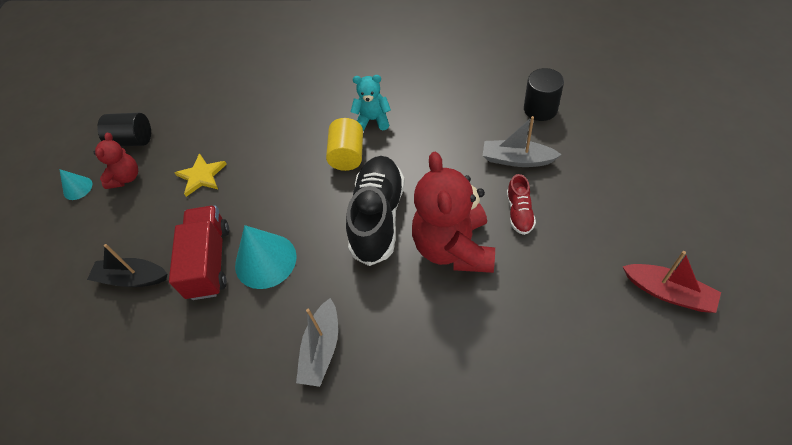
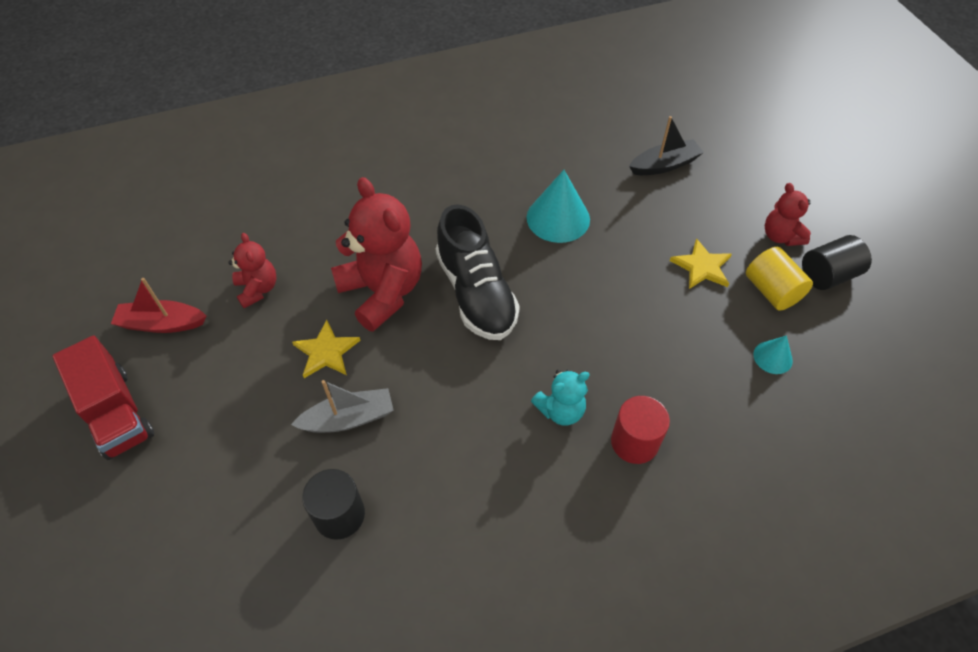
camera: 145 degrees right, 0 degrees up
(78, 188) = (817, 209): turquoise cone -> turquoise cone (772, 357)
(209, 261) = (609, 199): red truck -> red truck (116, 412)
(321, 349) = (457, 178): grey boat -> none
(343, 91) = (634, 442): none -> red cylinder
(347, 155) = (558, 349): yellow cylinder -> yellow cylinder (772, 291)
(519, 212) = (326, 352): red shoe -> yellow star
(568, 295) = (258, 289): none -> red teddy bear

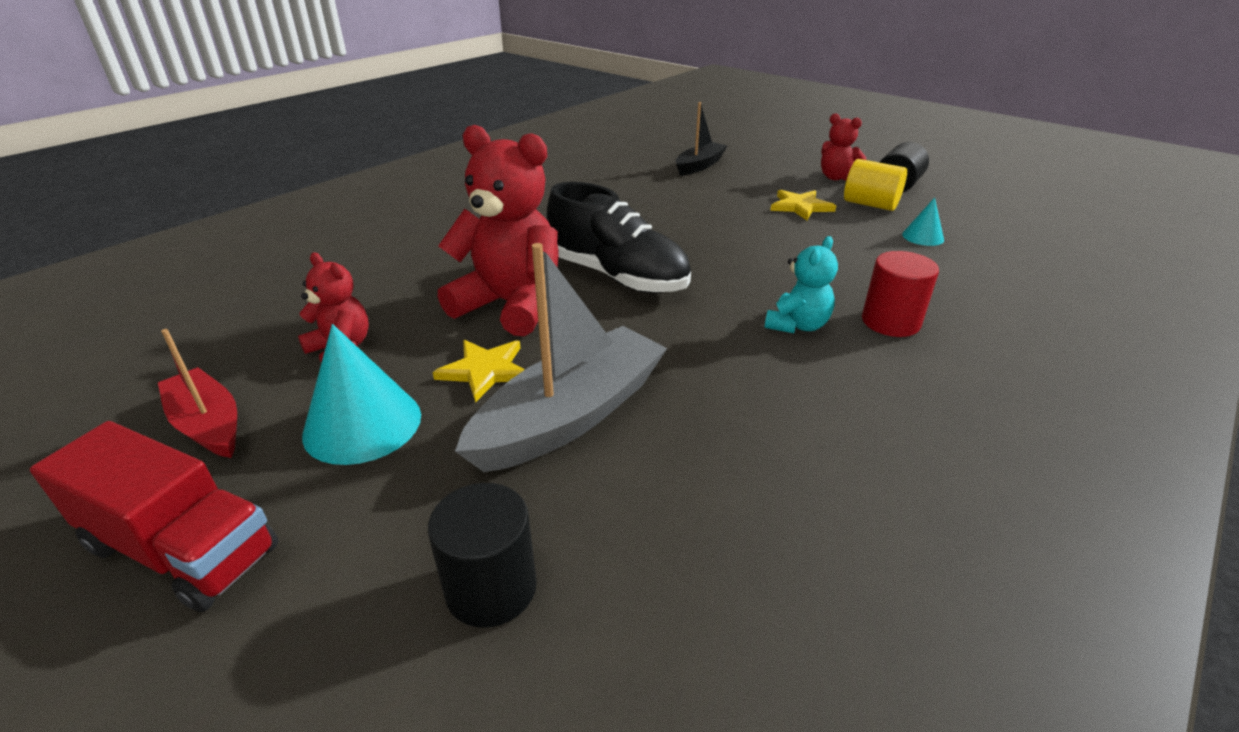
camera: 30 degrees left, 20 degrees down
(162, 323) = (208, 424): red boat -> red boat turned 75 degrees clockwise
(339, 515) = (650, 511): black cylinder -> black cylinder (491, 588)
(348, 418) = (571, 416): grey boat -> grey boat, size x1.66
(558, 218) = (643, 212): turquoise cone -> turquoise cone (362, 424)

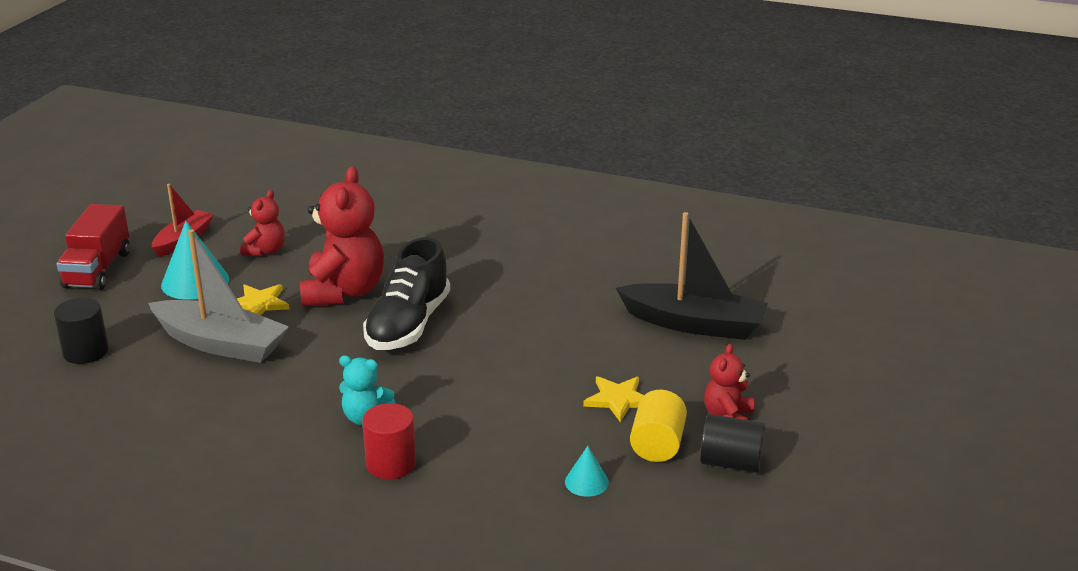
camera: 70 degrees right, 5 degrees down
(699, 166) = (694, 324): black boat -> black boat, size x1.66

